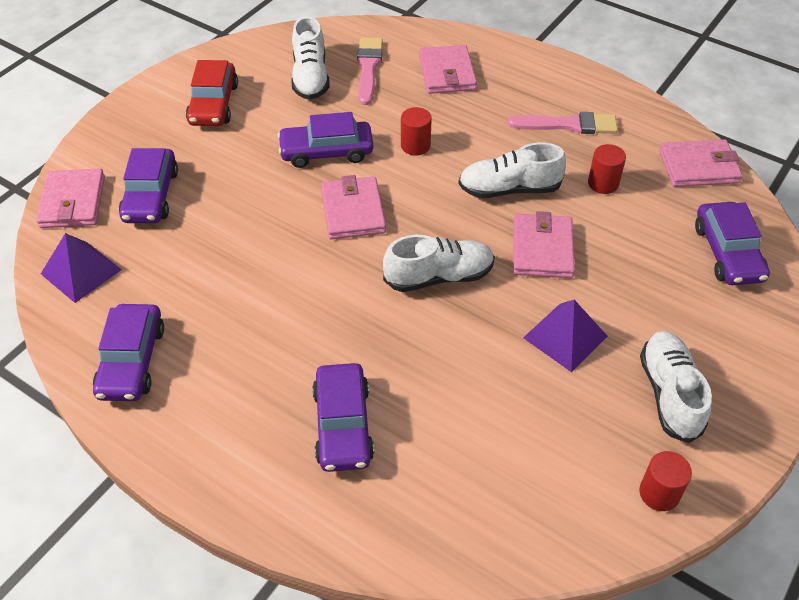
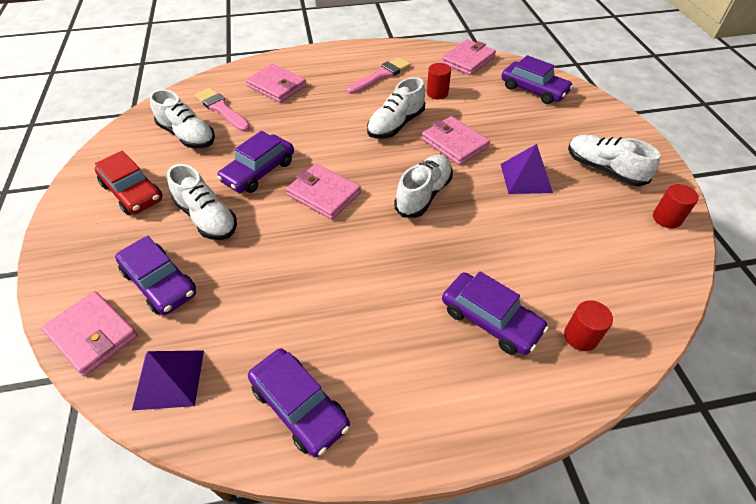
camera: 45 degrees left, 0 degrees up
(239, 166) = (207, 218): none -> white shoe
(415, 146) = (311, 134): red cylinder -> red cylinder (580, 336)

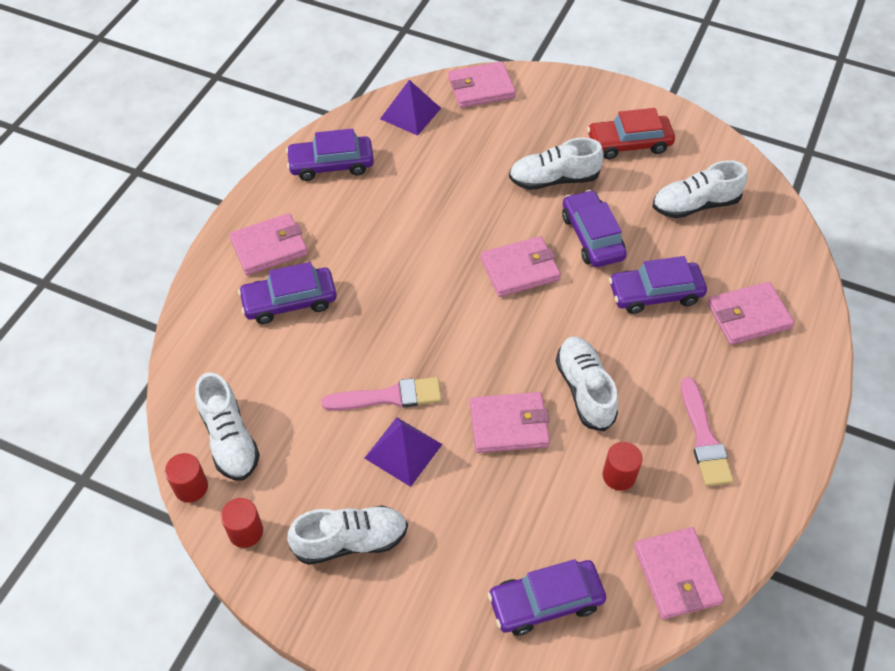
camera: 125 degrees right, 5 degrees up
(160, 283) = (501, 131): purple car -> purple car (655, 293)
(221, 109) = (729, 248): pink brush -> pink brush (388, 397)
(423, 194) = (455, 345): white shoe -> white shoe (229, 439)
(452, 383) = (269, 247): none -> pink wallet
(580, 336) = (222, 347): red cylinder -> red cylinder (191, 487)

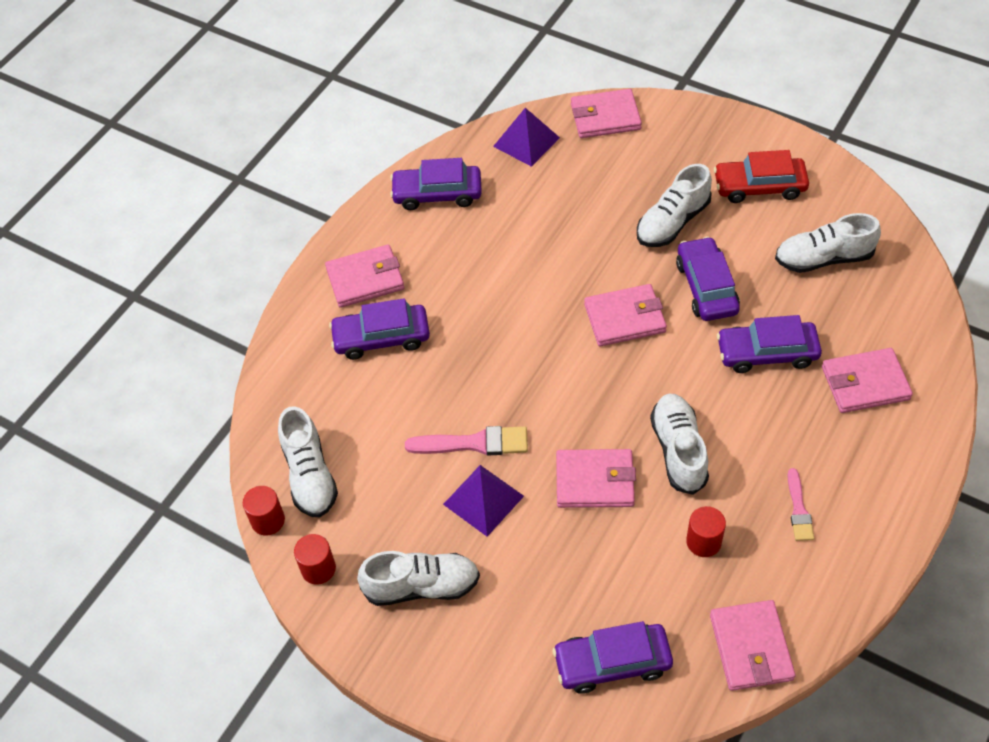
camera: 10 degrees right, 0 degrees up
(553, 179) = (672, 222): white shoe -> white shoe turned 45 degrees counterclockwise
(704, 438) = (798, 509): pink brush -> pink brush, size x0.63

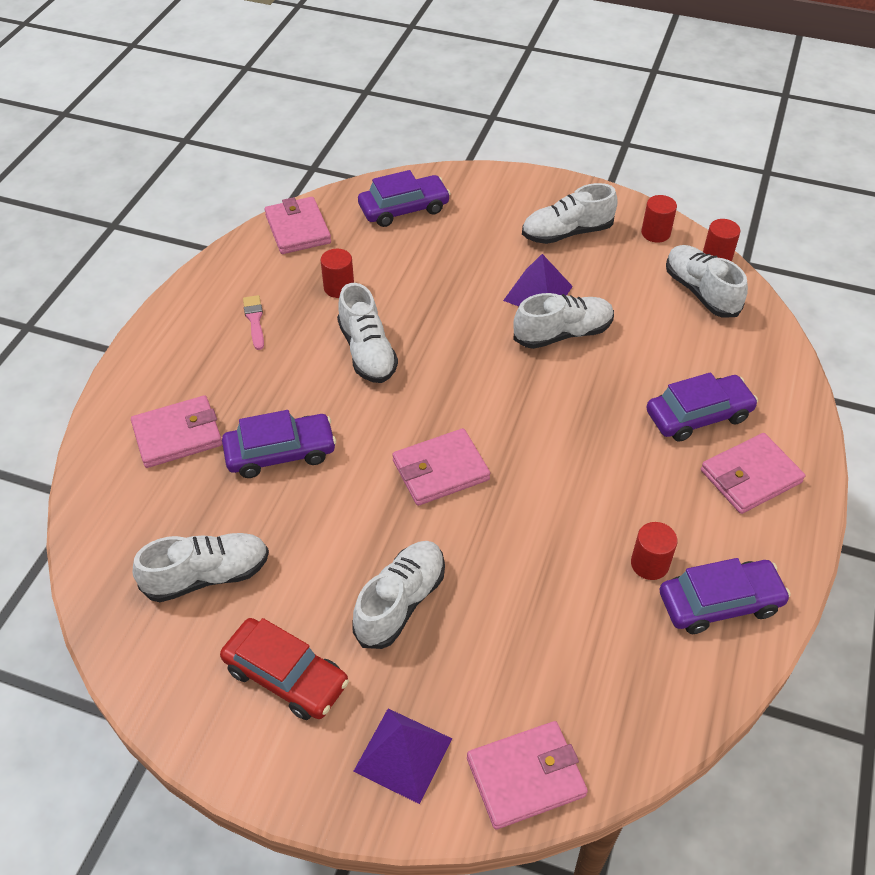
camera: 165 degrees right, 5 degrees down
(474, 443) = (562, 334): pink brush -> white shoe
(477, 225) = (649, 564): none -> red cylinder
(526, 142) = (631, 709): purple pyramid -> purple pyramid (403, 754)
(595, 481) = (442, 318): pink wallet -> none
(706, 287) = (350, 519): purple car -> none
(759, 186) = (286, 676): red car -> red car turned 45 degrees clockwise

